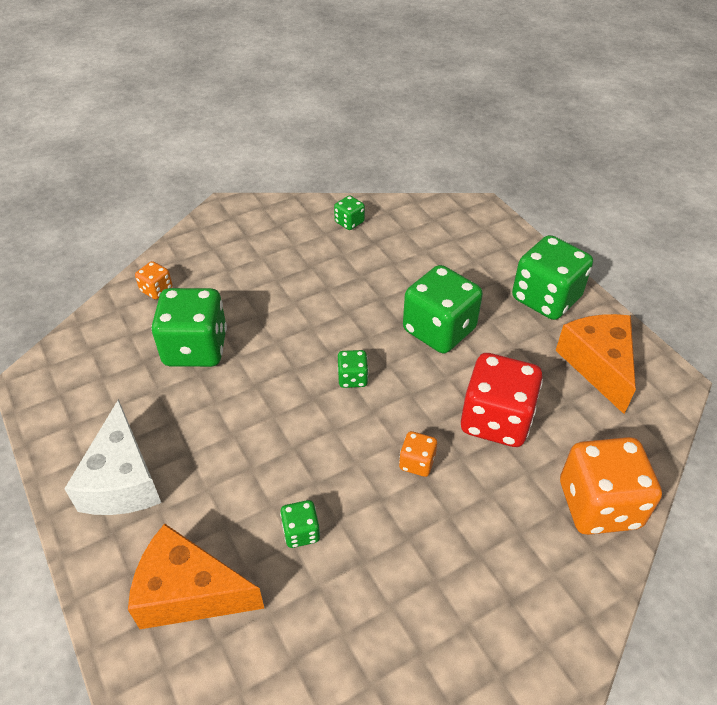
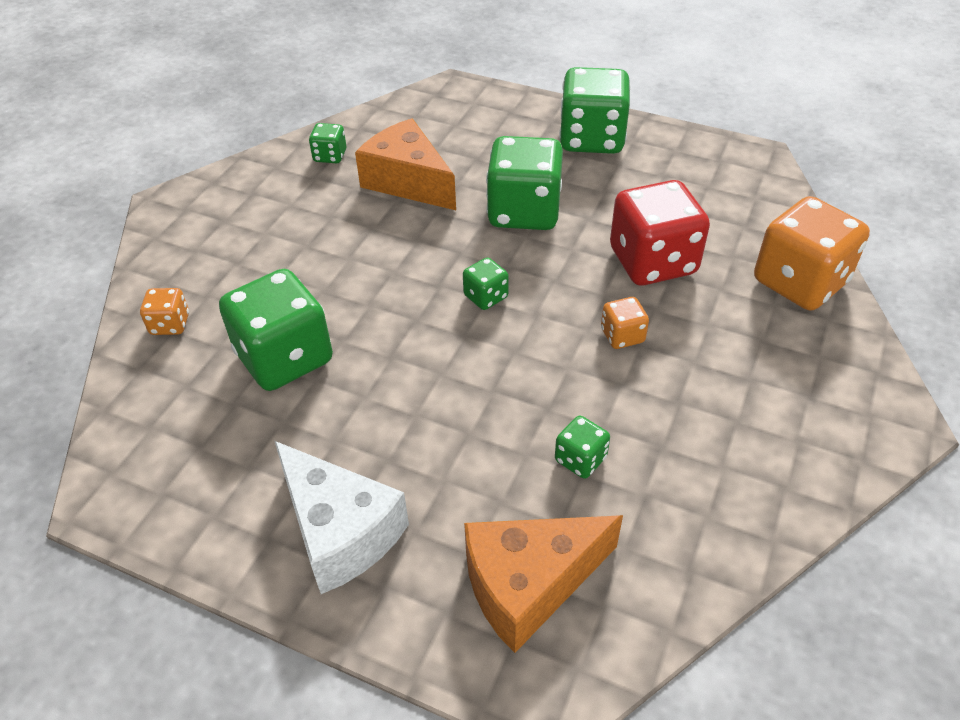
camera: 35 degrees left, 0 degrees up
(598, 365) = (689, 173): orange cheese -> orange cheese (408, 181)

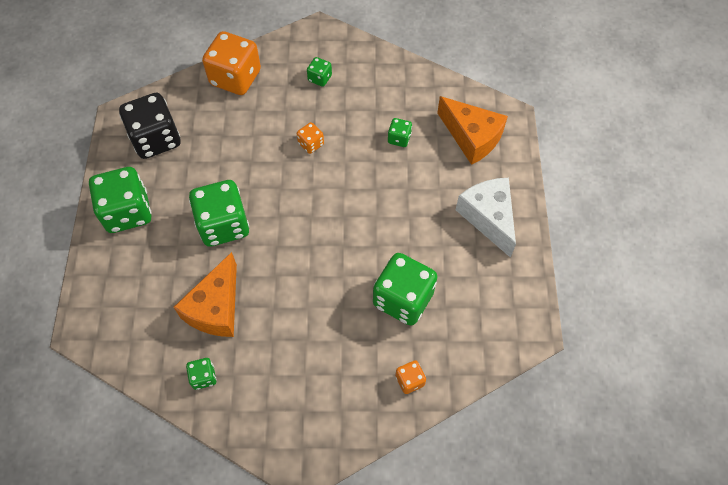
camera: 115 degrees left, 15 degrees up
(340, 531) = (488, 217): white cheese -> white cheese turned 45 degrees counterclockwise
(486, 296) = (309, 217): green dice -> green dice (320, 78)
(652, 262) = (245, 145): red dice -> none
(702, 180) = (156, 139): none -> black dice

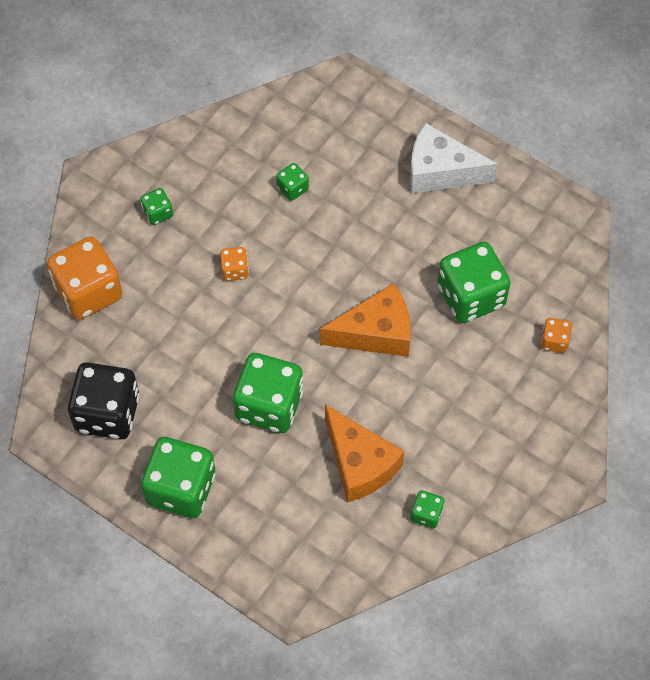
camera: 55 degrees left, 0 degrees up
(472, 137) = (342, 126): orange cheese -> orange cheese (376, 332)

